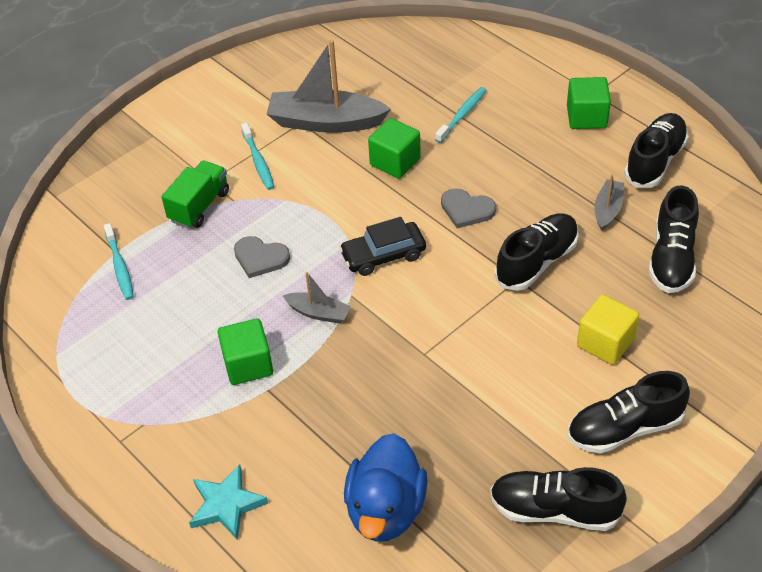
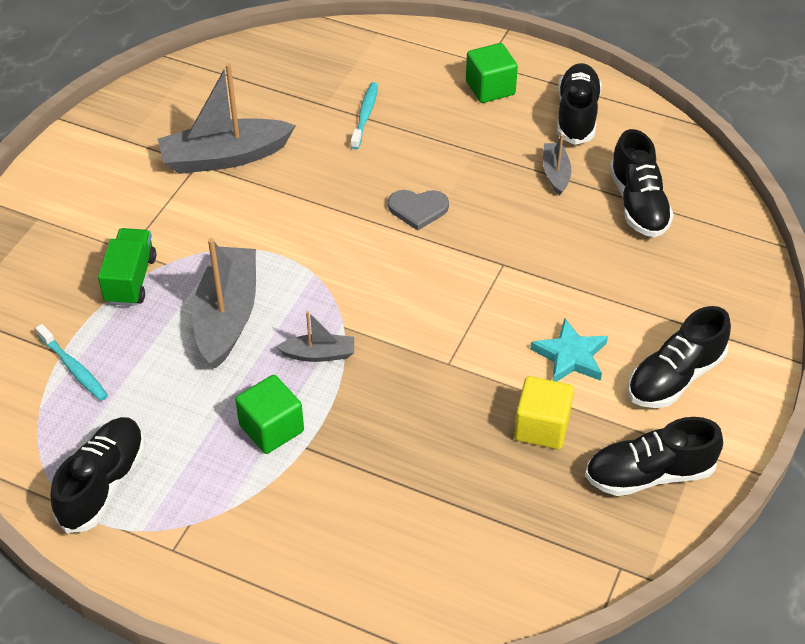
camera: 25 degrees left, 0 degrees up
(226, 505) = (323, 577): turquoise star -> turquoise star (570, 356)
(258, 161) = (172, 216): turquoise toothbrush -> none
(260, 258) = (227, 315): grey heart -> grey boat
(383, 255) = (356, 277): black car -> none
(385, 510) = (488, 527): blue duck -> none
(395, 162) = (320, 180): green cube -> none
(537, 262) = (513, 242): black shoe -> black shoe (103, 484)
(605, 343) = (617, 302): yellow cube -> yellow cube (541, 427)

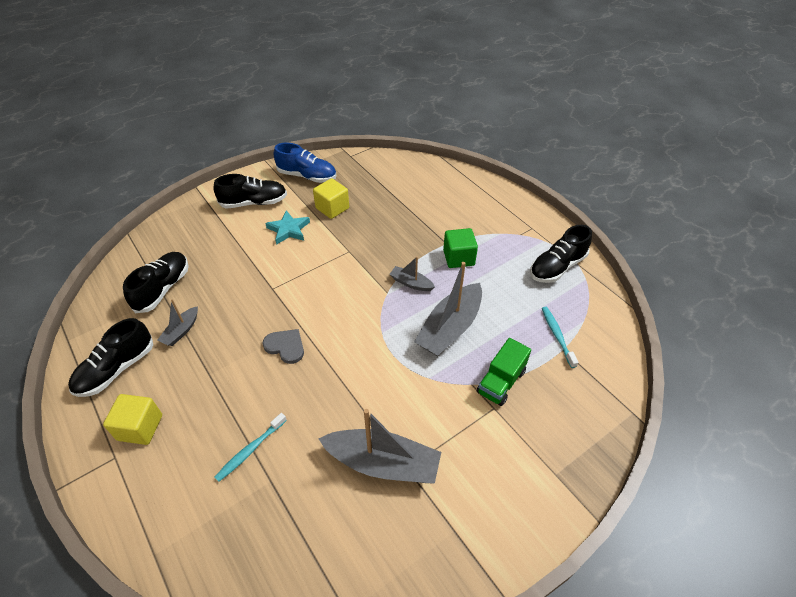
camera: 150 degrees left, 0 degrees up
(490, 88) = (140, 427): green cube -> yellow cube
(649, 474) = (307, 176): black shoe -> blue shoe

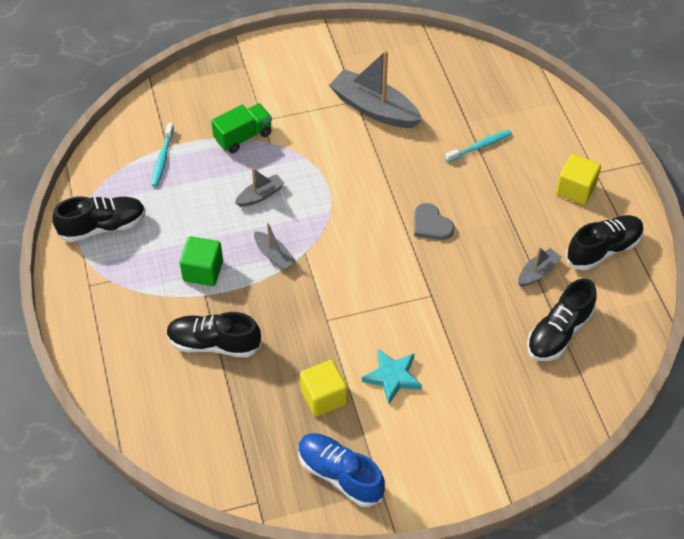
camera: 160 degrees left, 5 degrees up
(254, 203) = (430, 442): black shoe -> black shoe (214, 344)
(450, 328) = (260, 195): grey boat -> grey boat, size x0.50

